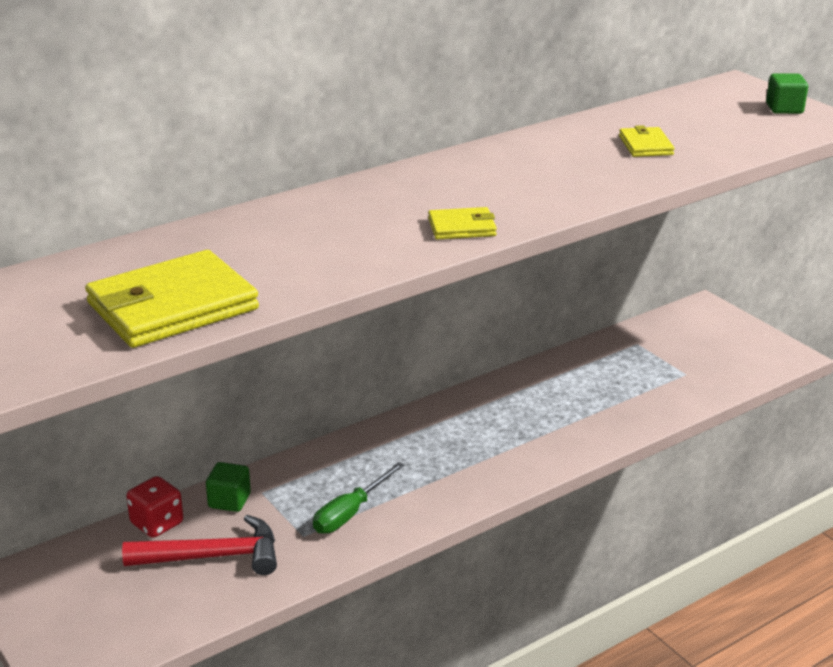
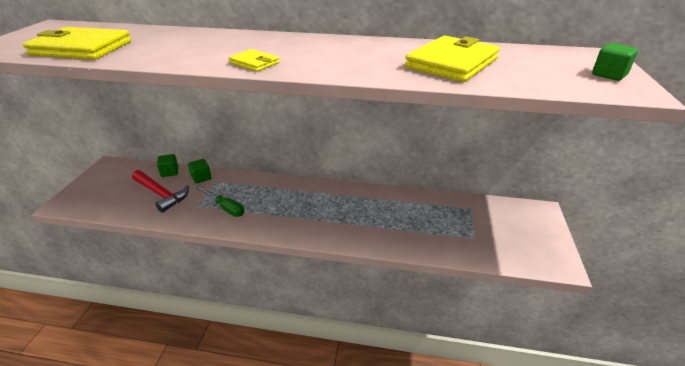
camera: 45 degrees right, 5 degrees up
(157, 524) = (169, 172): red dice -> green cube
(350, 513) = (225, 208): green screwdriver -> green screwdriver turned 135 degrees counterclockwise
(645, 145) = (452, 63): yellow wallet -> yellow wallet, size x2.02

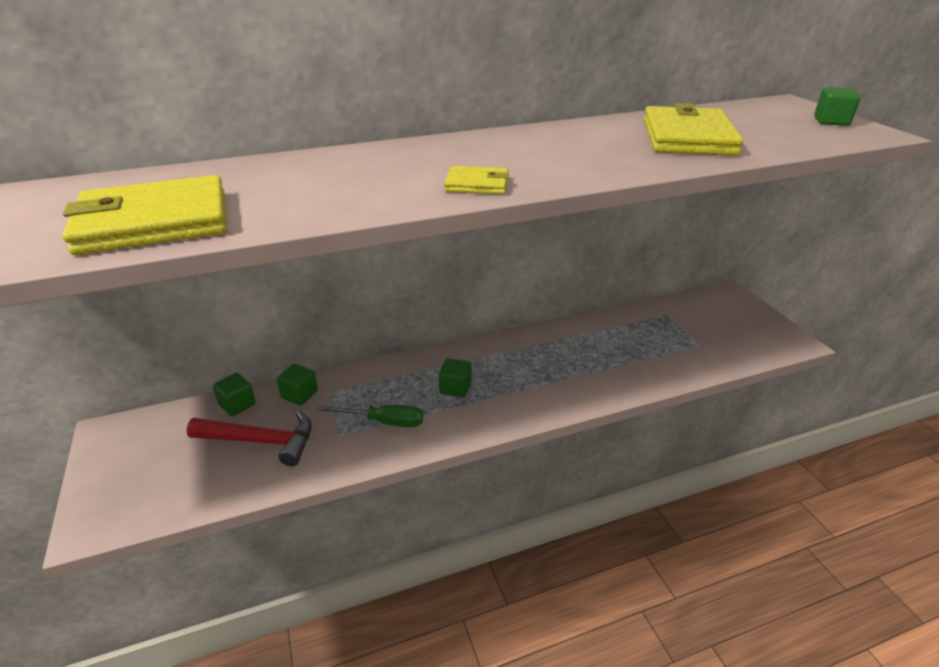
camera: 30 degrees left, 0 degrees up
(281, 204) = (455, 388): none -> green cube

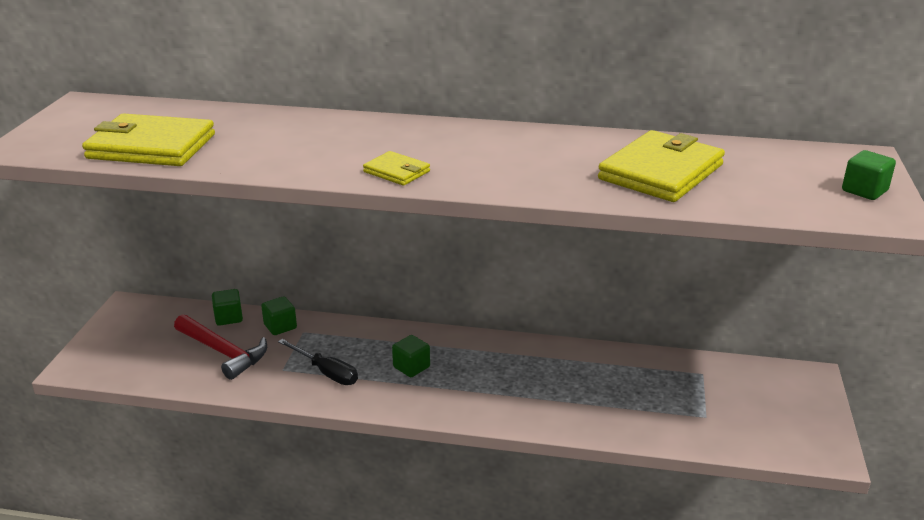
camera: 30 degrees right, 5 degrees down
(384, 422) = (326, 372): green screwdriver -> black screwdriver

